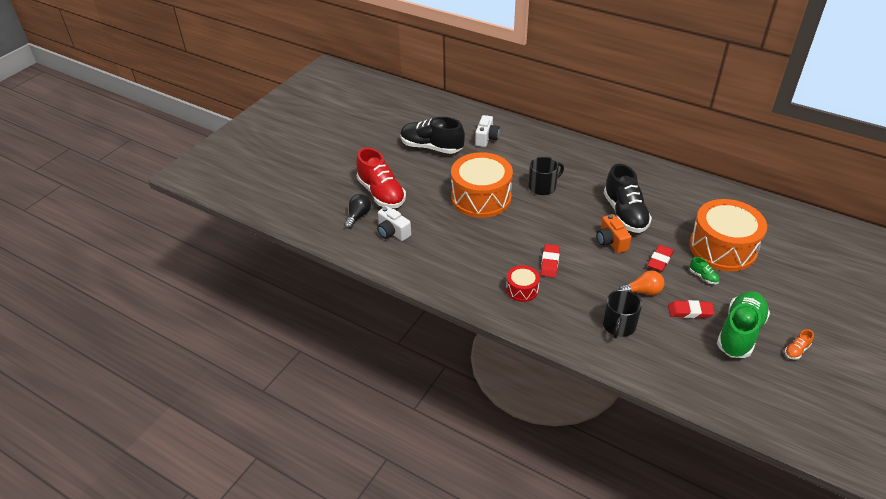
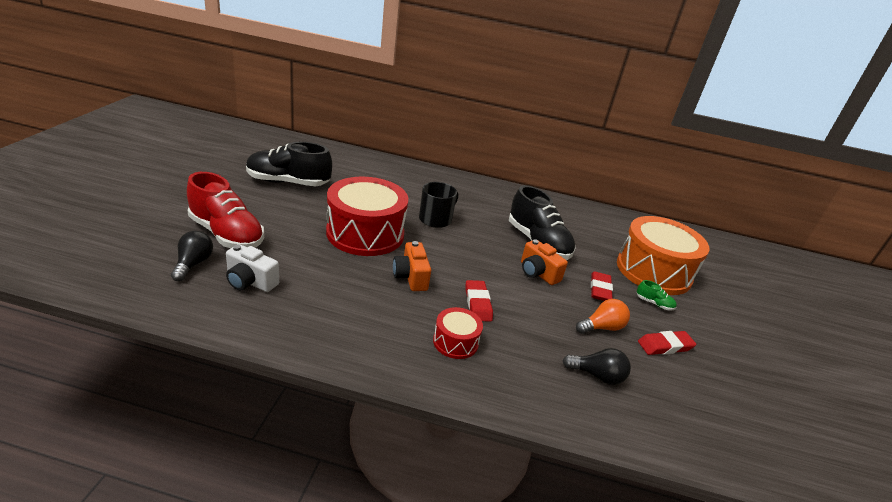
camera: 25 degrees left, 10 degrees down
(481, 198) = (365, 233): orange drum -> red drum
(486, 138) = (354, 173): white camera -> none
(505, 237) = (411, 277): none -> orange camera
(618, 326) = (597, 376): black mug -> black light bulb
(739, 333) = (730, 365): green shoe -> none
(796, 350) = (797, 378): orange shoe -> none

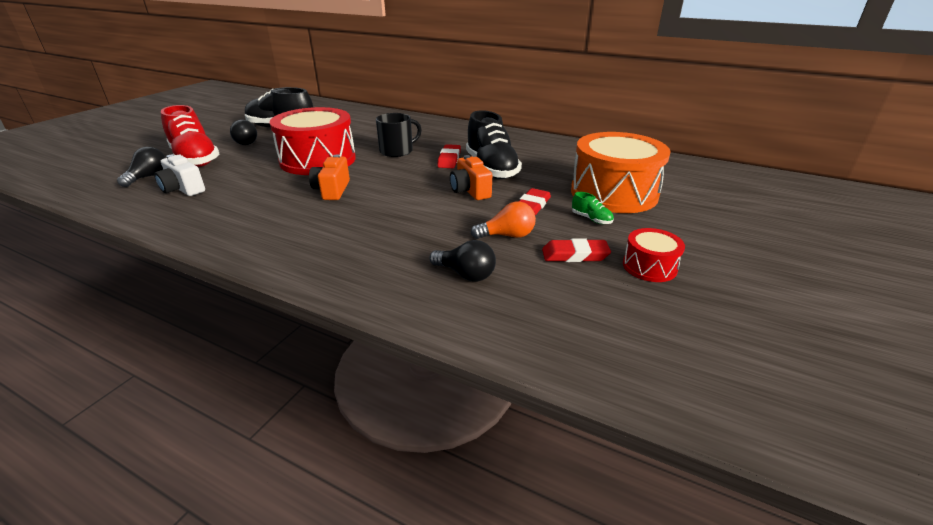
camera: 20 degrees right, 0 degrees up
(264, 206) = (245, 142): none -> black light bulb
(455, 342) = (331, 238): red drum -> red drum (649, 266)
(478, 303) = (382, 211): red eraser -> red eraser (449, 159)

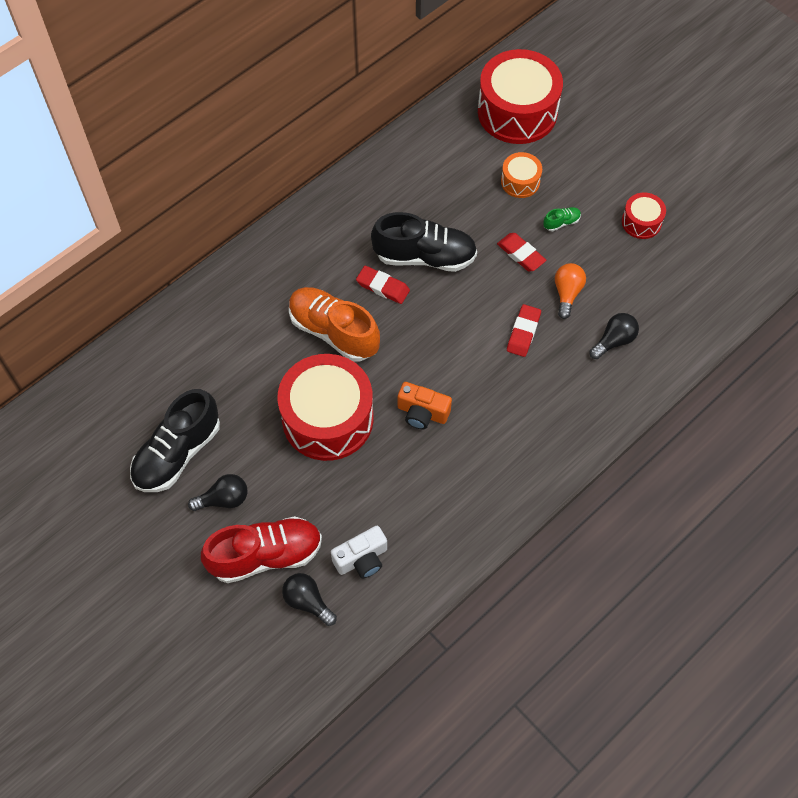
camera: 70 degrees left, 30 degrees up
(397, 151) = (333, 331): black mug -> orange shoe
(470, 191) = (471, 293): orange camera -> none
(575, 255) = (611, 260): red eraser -> red eraser (523, 332)
(613, 193) = (520, 181): orange drum -> orange drum, size x0.47
(688, 180) = (517, 112): none -> red drum

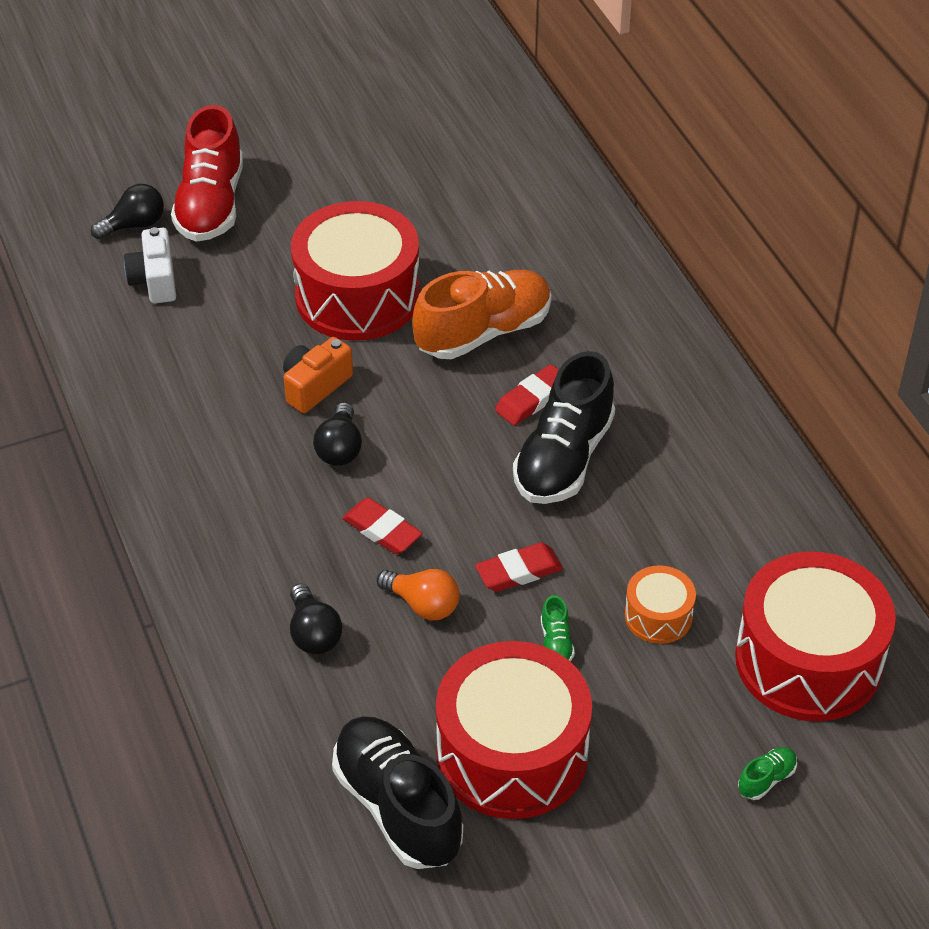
camera: 110 degrees right, 15 degrees down
(177, 453) = (383, 161): black shoe -> black shoe (397, 807)
(224, 499) = (301, 186): black light bulb -> black light bulb (340, 448)
(599, 114) = (766, 779): none -> green shoe
(641, 222) = (512, 753): red drum -> red drum, size x2.11

